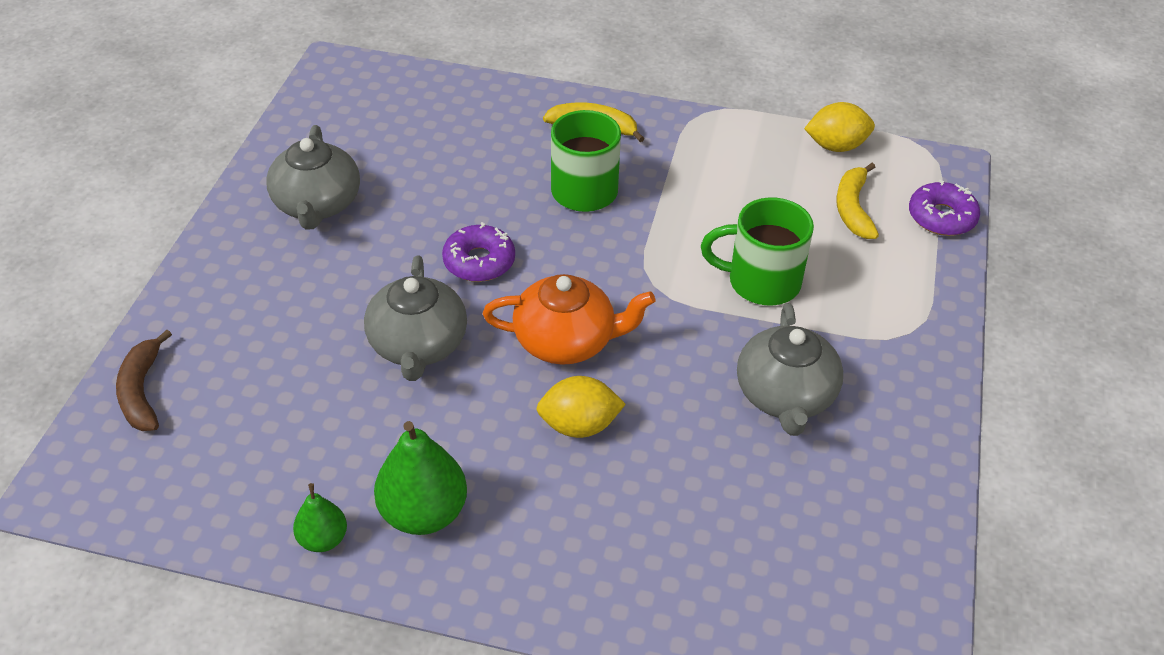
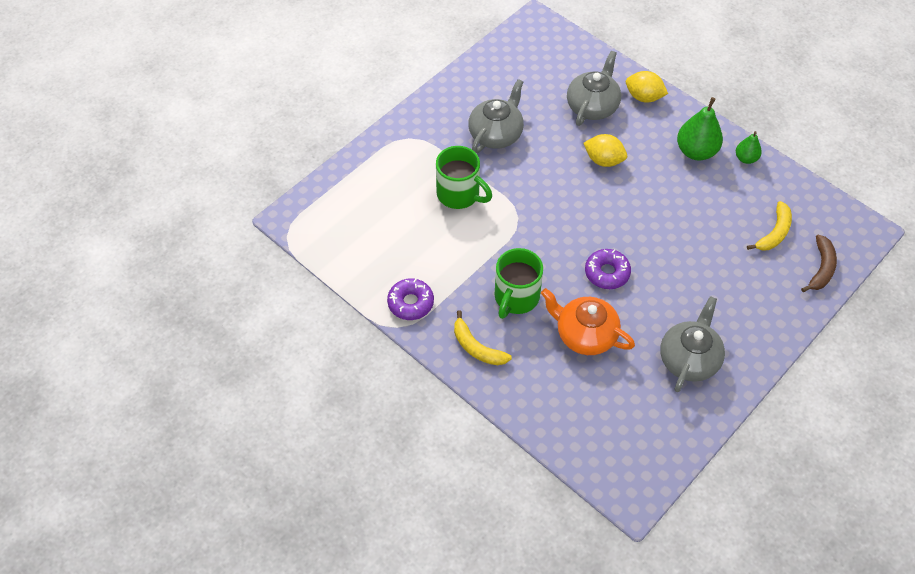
camera: 150 degrees left, 10 degrees up
(418, 345) = (664, 235): grey teapot -> grey teapot (592, 106)
(566, 341) = (585, 205): orange teapot -> orange teapot (585, 334)
(836, 146) = (338, 262): yellow lemon -> yellow lemon (644, 97)
(853, 208) = (369, 216): yellow banana -> yellow banana (774, 233)
(941, 217) = (327, 189): purple donut -> purple donut (410, 303)

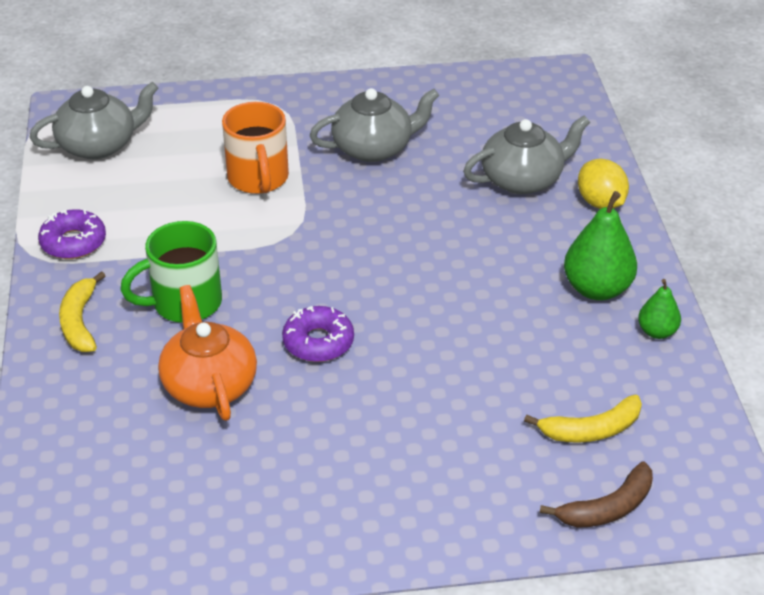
camera: 40 degrees right, 15 degrees down
(459, 194) = (258, 179): green mug -> orange mug
(603, 160) = (465, 235): yellow lemon -> none
(689, 359) = (296, 489): grey teapot -> grey teapot (99, 145)

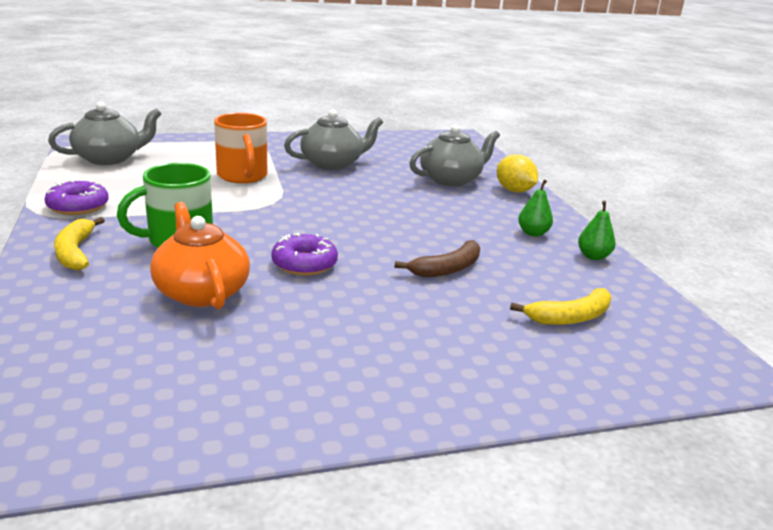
camera: 10 degrees left, 15 degrees down
(597, 289) = (533, 233): green pear -> green pear, size x0.57
(607, 508) = (613, 373): brown banana -> brown banana (447, 269)

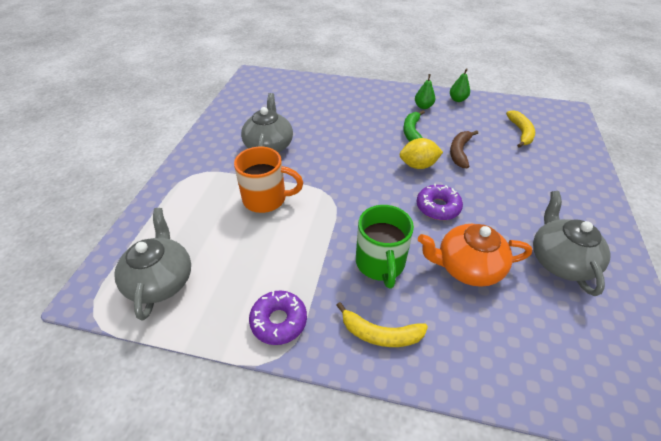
camera: 60 degrees left, 20 degrees up
(447, 269) = (459, 152): brown banana -> brown banana turned 150 degrees counterclockwise
(451, 179) = (330, 105): grey teapot -> grey teapot (559, 260)
(455, 232) = (412, 132): none -> green banana
(514, 191) = (361, 90): yellow lemon -> yellow lemon (418, 165)

